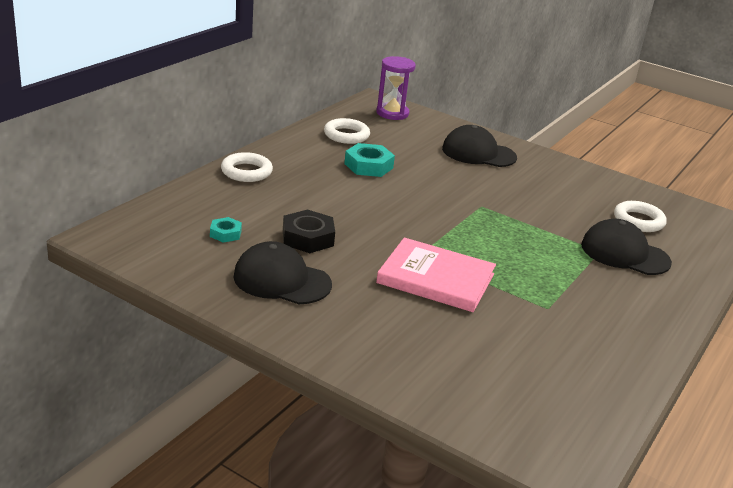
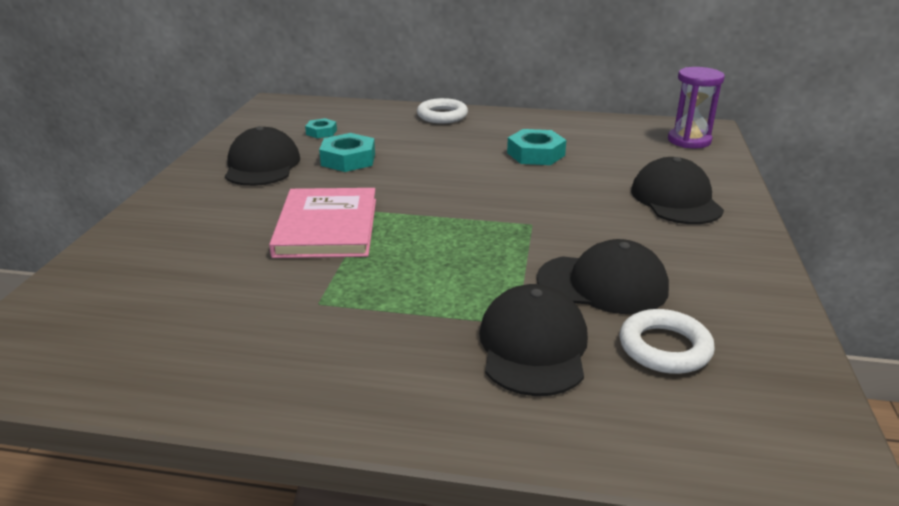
camera: 70 degrees right, 0 degrees up
(308, 238) = (348, 159): black nut -> turquoise nut
(346, 135) = (589, 133): white ring -> none
(570, 212) = (603, 284): none -> black cap

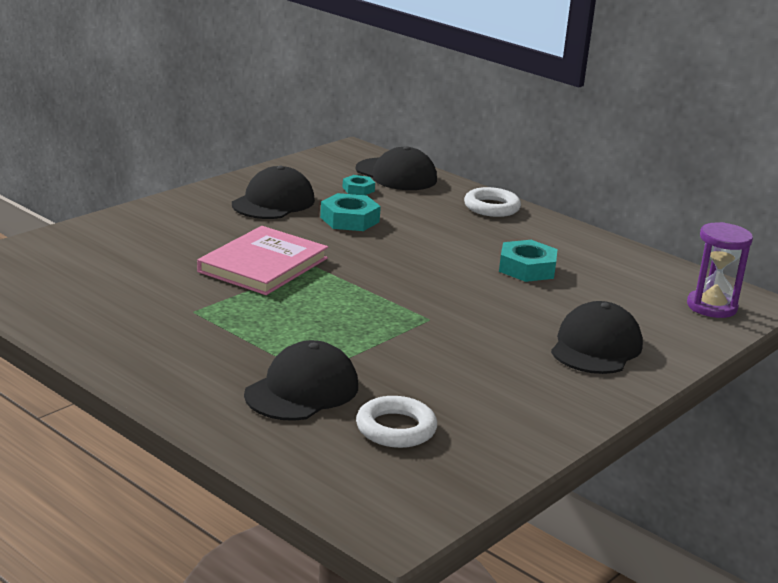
camera: 30 degrees right, 5 degrees down
(603, 284) = (417, 377): black cap -> black cap (396, 175)

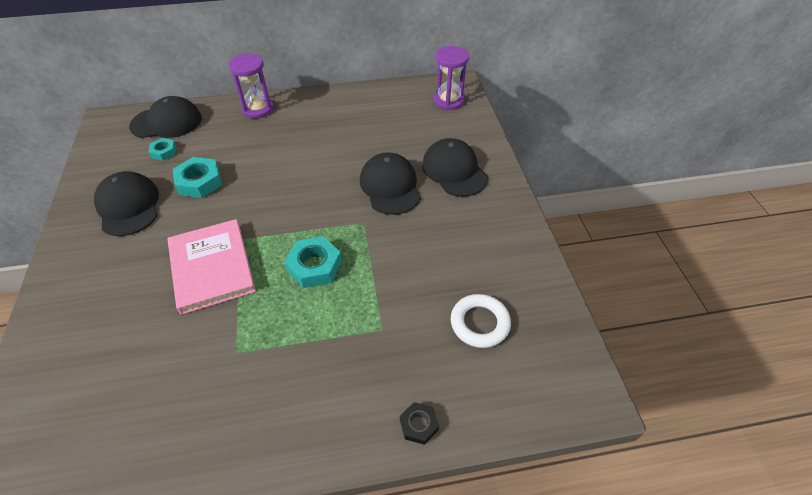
camera: 50 degrees left, 25 degrees up
(231, 429) = (419, 425): none -> black nut
(302, 390) = (398, 348): black cap -> black cap (390, 186)
(491, 207) = (258, 109): white ring -> purple hourglass
(527, 268) = (344, 141): turquoise nut -> turquoise nut (314, 266)

